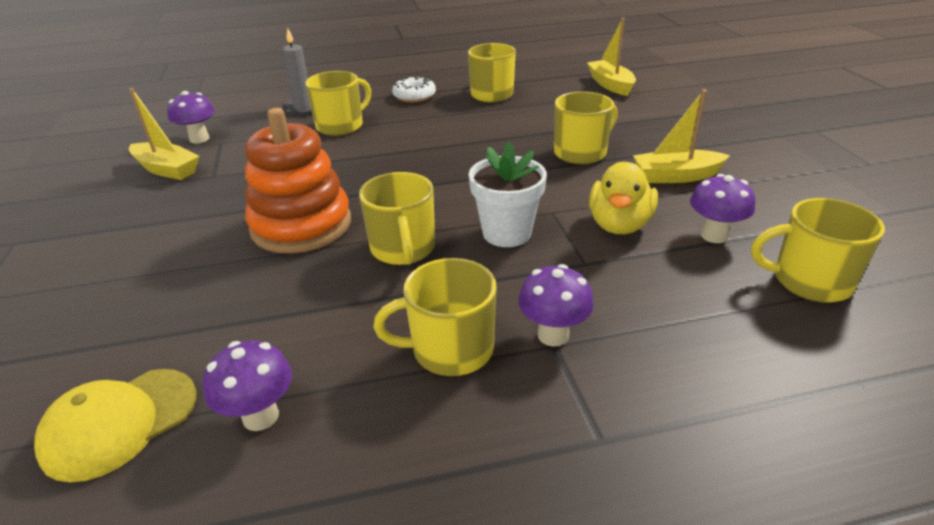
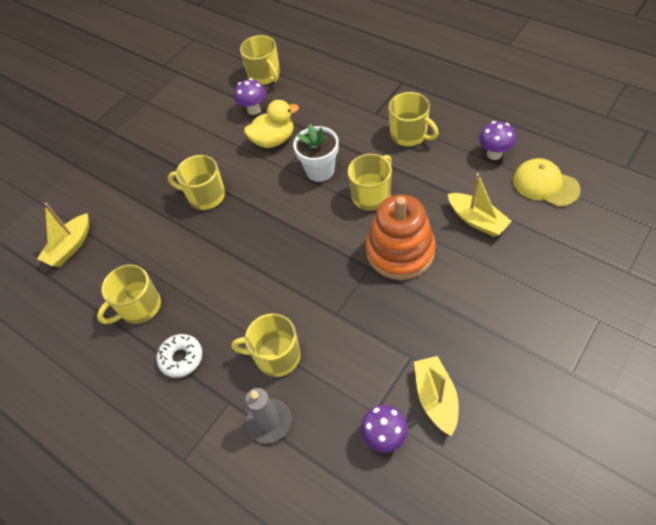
camera: 125 degrees left, 20 degrees up
(120, 423) = (545, 185): yellow cap -> yellow cap turned 150 degrees counterclockwise
(553, 335) = (370, 116): purple mushroom -> none
(676, 176) = (203, 146): yellow boat -> yellow boat (476, 220)

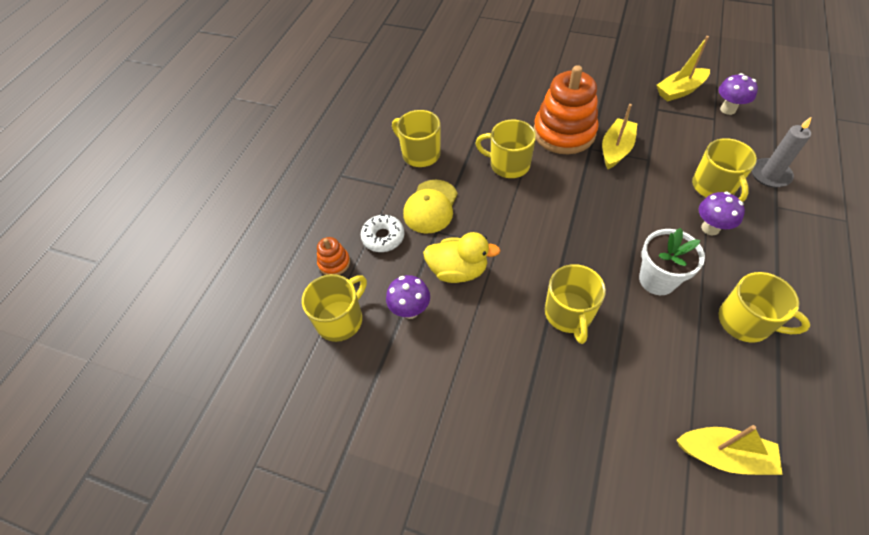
camera: 110 degrees left, 0 degrees up
(181, 358) = (768, 258): white donut -> white donut (383, 237)
(273, 140) = (458, 270): yellow duck -> yellow duck turned 135 degrees clockwise
(313, 74) = (334, 263): none -> orange stacking toy
(320, 170) = (491, 213): white flower pot -> white flower pot (657, 280)
(409, 135) = (420, 154): yellow mug -> yellow mug turned 75 degrees counterclockwise
(476, 220) = (510, 95): yellow boat -> yellow boat (616, 149)
(494, 154) = (431, 95): purple mushroom -> purple mushroom (710, 228)
(545, 185) = (457, 64): yellow cap -> yellow cap (431, 207)

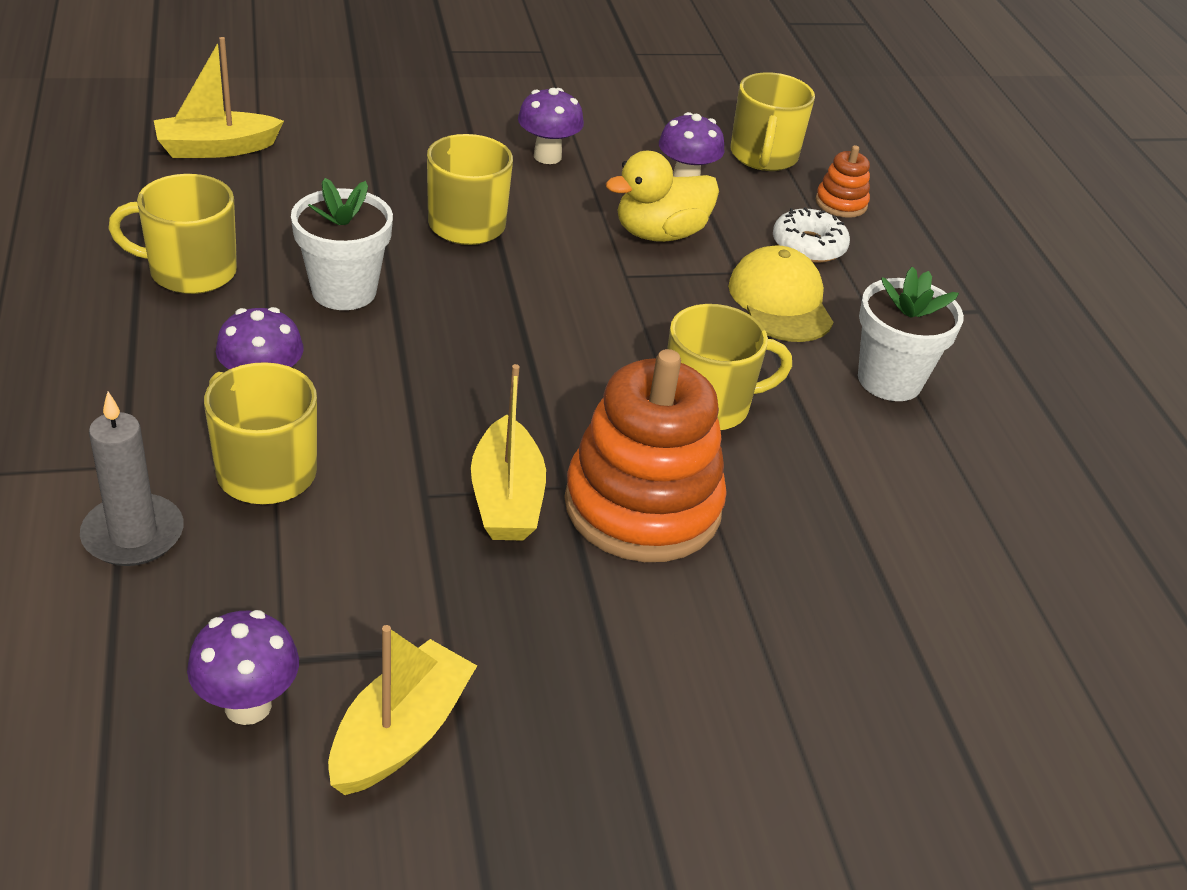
camera: 140 degrees right, 15 degrees down
(420, 154) = (889, 380): yellow mug -> white flower pot
(483, 365) = (547, 156): none -> purple mushroom

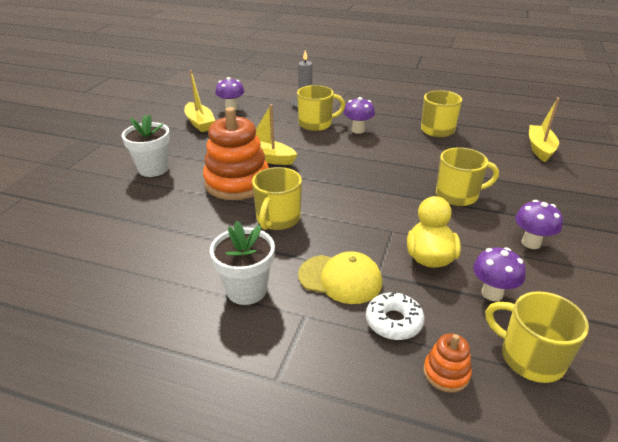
camera: 125 degrees right, 5 degrees down
(344, 291) = (411, 155): white flower pot -> white flower pot (153, 169)

